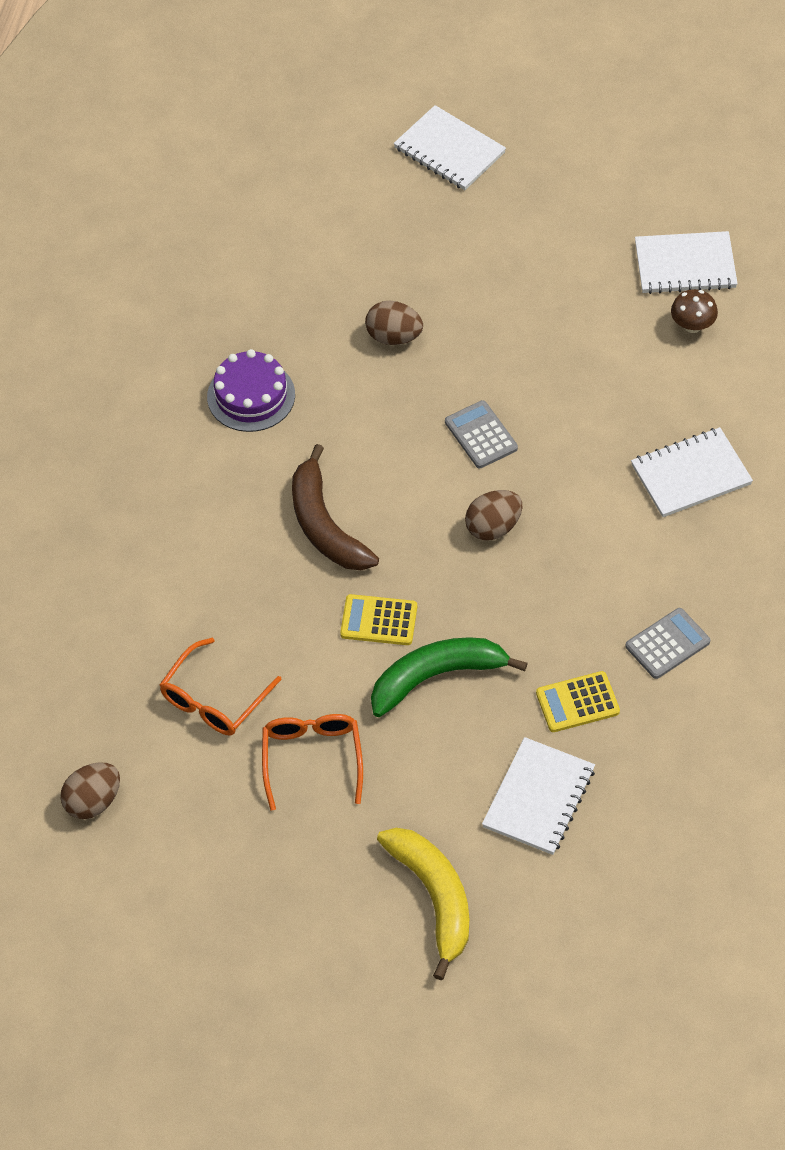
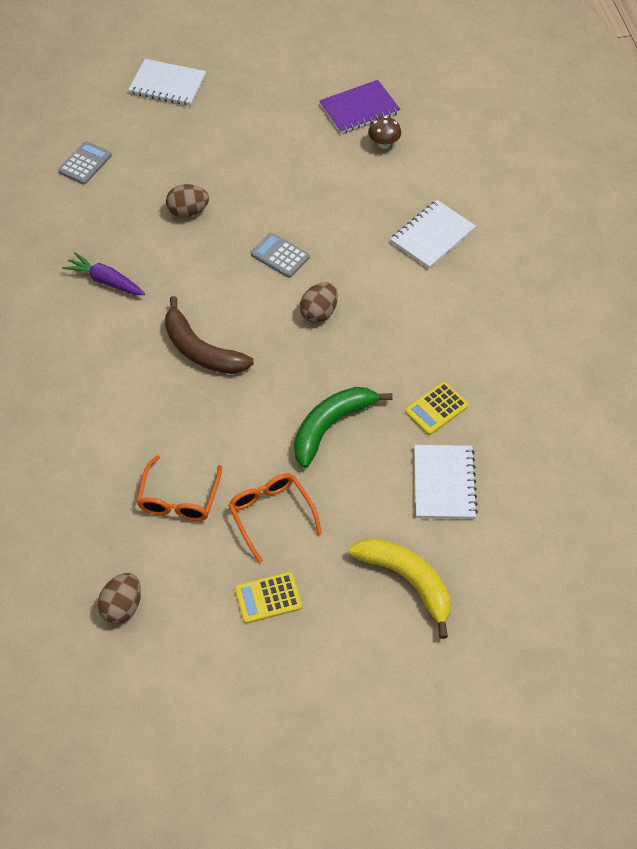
camera: 25 degrees left, 0 degrees up
(251, 396) = (106, 281): purple cake -> purple carrot
(379, 620) = (271, 402): yellow calculator -> yellow calculator (268, 598)
(667, 644) = (475, 349): grey calculator -> grey calculator (85, 163)
(685, 265) = (359, 109): white notebook -> purple notebook

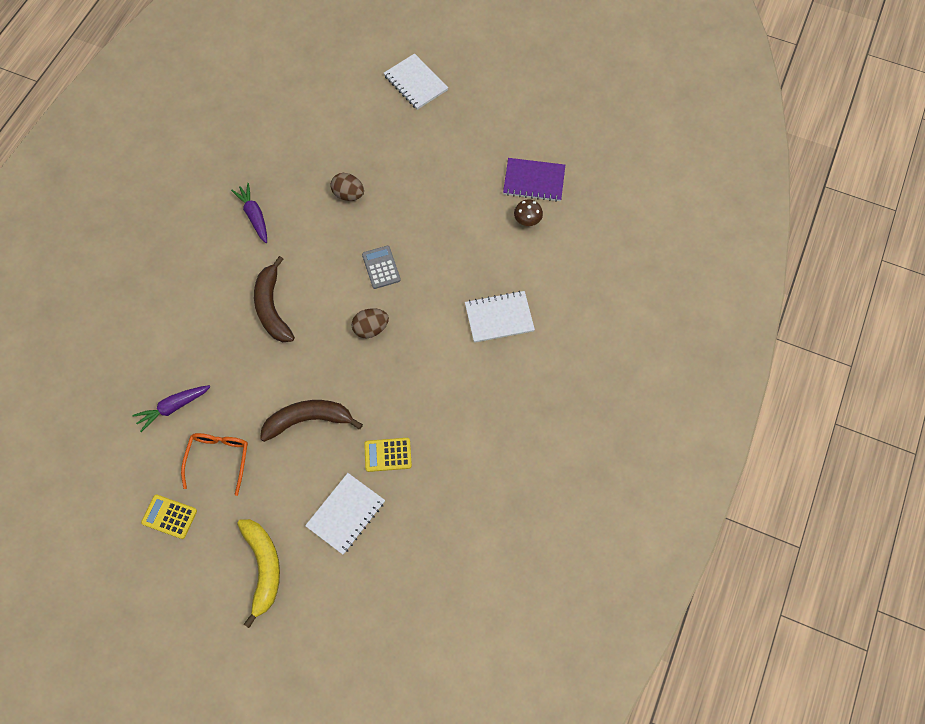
camera: 35 degrees right, 10 degrees up
(85, 163) = (312, 116): grey calculator -> none
(122, 606) = (82, 460): brown egg -> none
(179, 498) = (173, 407): orange glasses -> purple carrot
(331, 426) = (308, 420): green banana -> brown banana

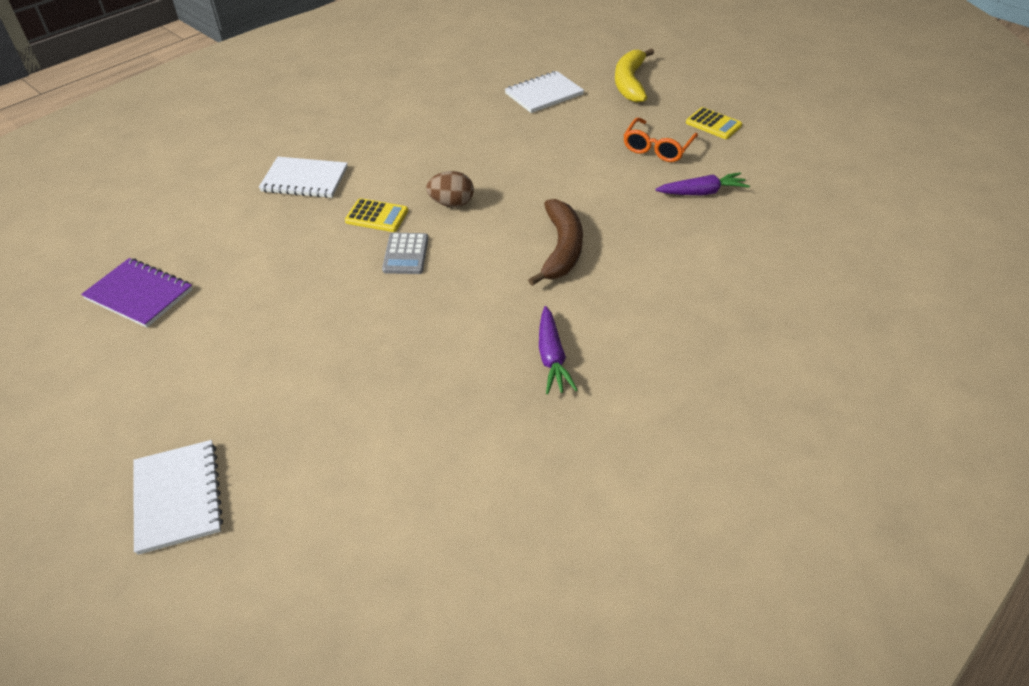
camera: 160 degrees left, 20 degrees down
(308, 420) = (554, 153): brown banana -> none
(348, 194) = (400, 348): brown egg -> none
(388, 455) = (486, 117): yellow calculator -> yellow calculator (377, 216)
(527, 221) = (191, 254): brown mushroom -> none

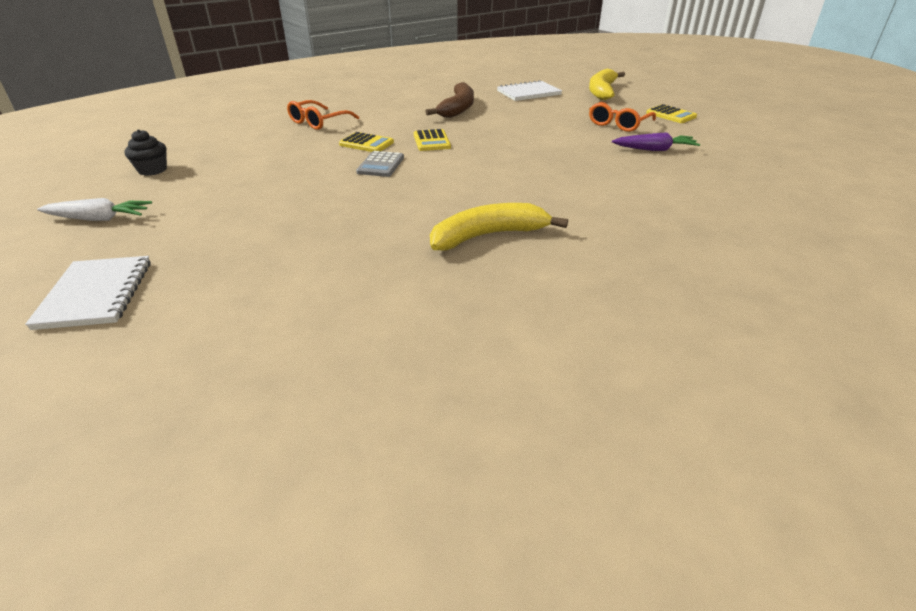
camera: 10 degrees right, 10 degrees down
(119, 385) = (99, 219): none -> white carrot
(139, 294) = (152, 170): purple notebook -> black cupcake
(305, 179) = (319, 122): white notebook -> orange glasses
(451, 203) = (431, 141): brown egg -> yellow calculator
(552, 357) = (488, 236): purple carrot -> yellow banana
(561, 249) = (518, 172): brown banana -> brown banana (457, 108)

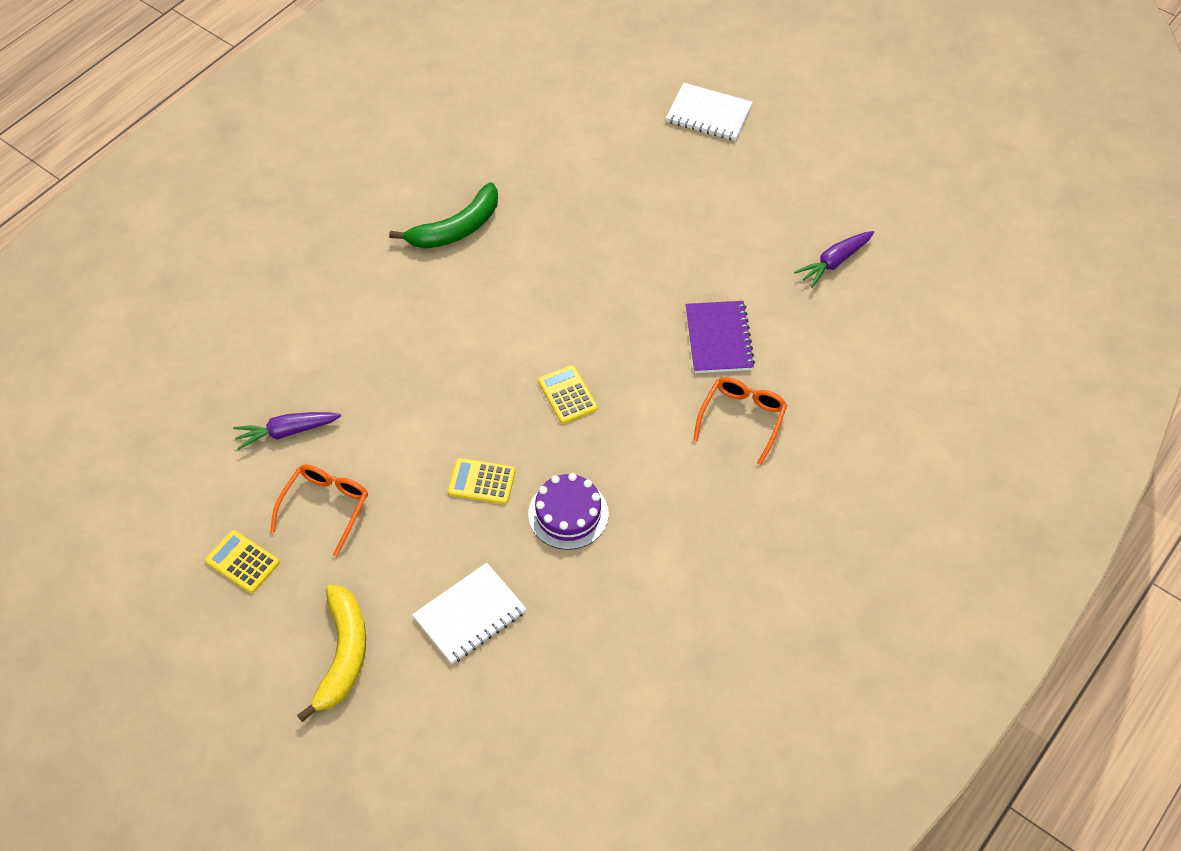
camera: 165 degrees right, 20 degrees up
(96, 294) = (709, 114): white notebook -> white notebook turned 45 degrees counterclockwise
(99, 219) = (798, 182): white carrot -> none
(152, 170) = (834, 262): black cupcake -> purple carrot
(296, 149) = (718, 339): none -> purple notebook
(366, 143) = (644, 370): yellow calculator -> yellow calculator (482, 481)
(380, 165) = (602, 324): grey calculator -> none
(457, 108) = (568, 514): brown banana -> purple cake
(488, 236) = (456, 228): yellow banana -> green banana

